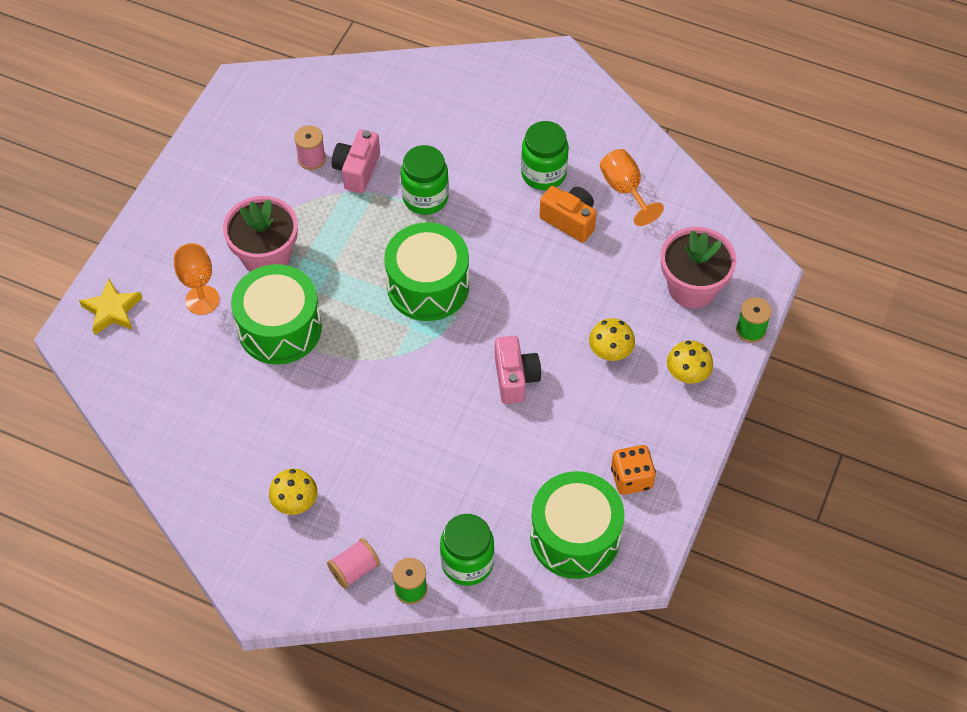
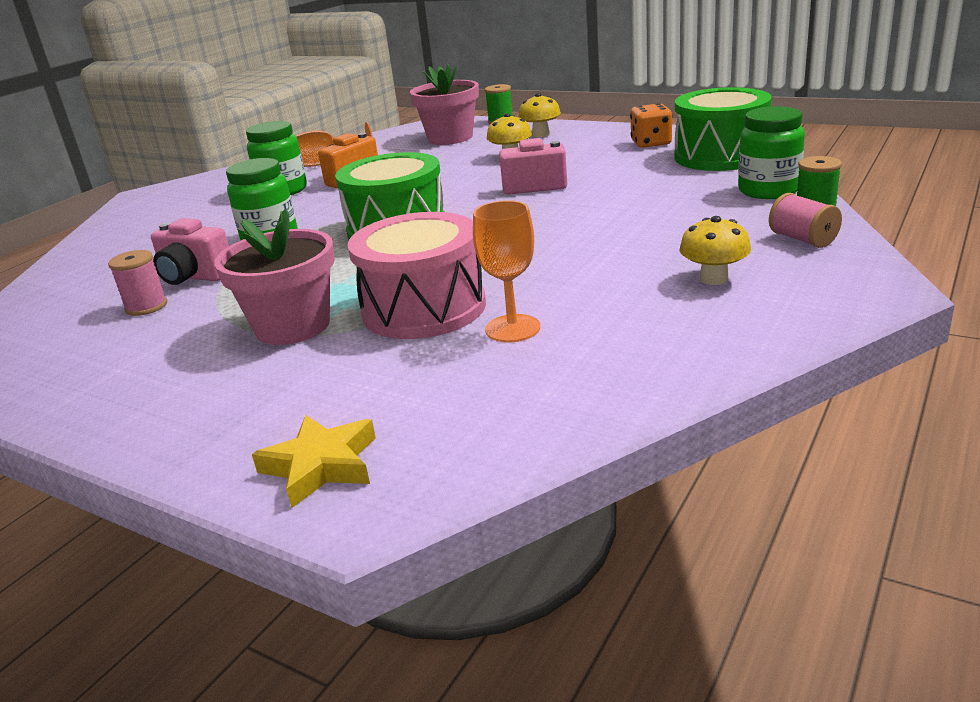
camera: 80 degrees left, 30 degrees down
(202, 300) = (344, 372): orange goblet -> orange goblet (512, 328)
(279, 328) = (424, 308): green drum -> pink drum

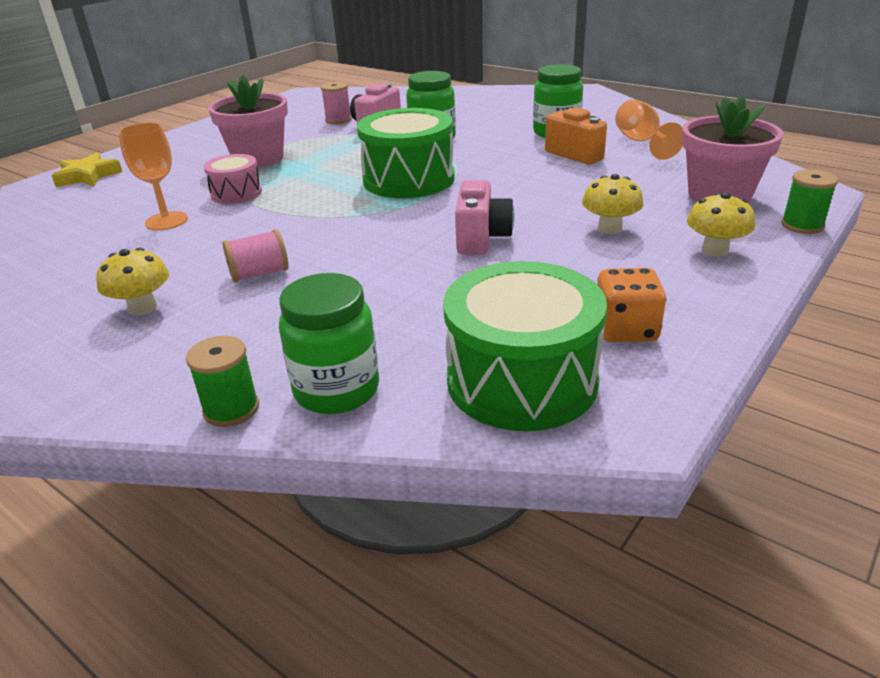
camera: 95 degrees right, 5 degrees up
(424, 308) = (236, 193): pink drum -> pink drum, size x0.54
(802, 239) = (165, 377): pink spool -> pink spool (259, 274)

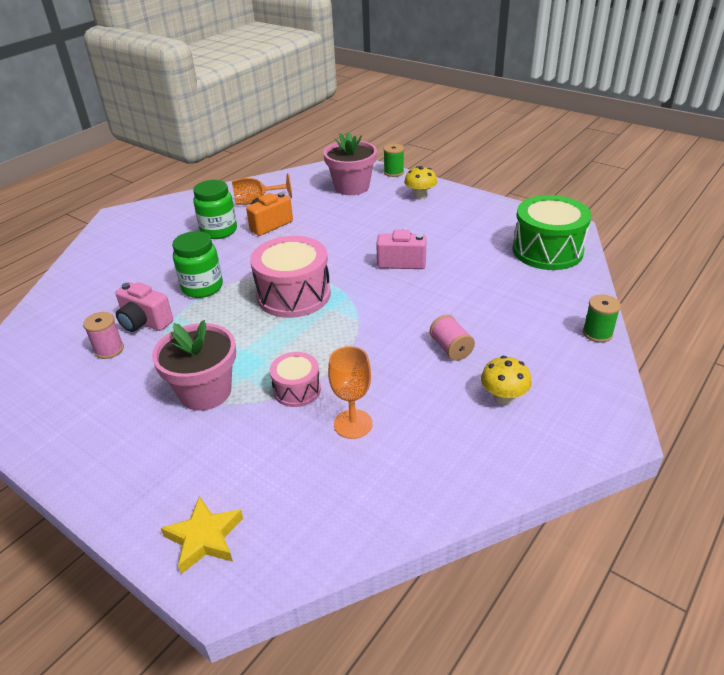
camera: 90 degrees left, 5 degrees up
(337, 390) = (571, 301): green jar -> none
(408, 179) = (293, 295): green drum -> pink drum
(609, 228) = (392, 221): yellow mushroom -> none
(625, 330) = (500, 224): orange dice -> none

